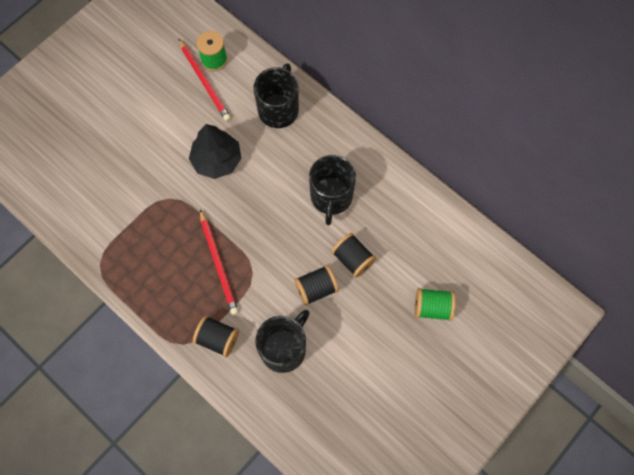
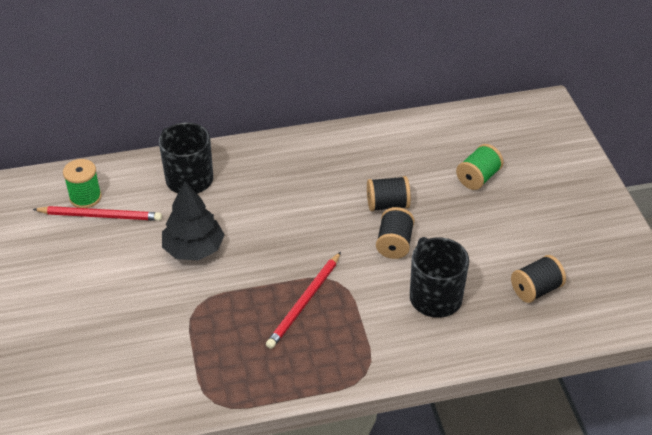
camera: 55 degrees left, 25 degrees down
(217, 339) = (383, 343): black spool -> black spool (535, 289)
(218, 264) = (304, 302): red pencil -> red pencil turned 105 degrees clockwise
(331, 197) = (313, 188): black mug -> none

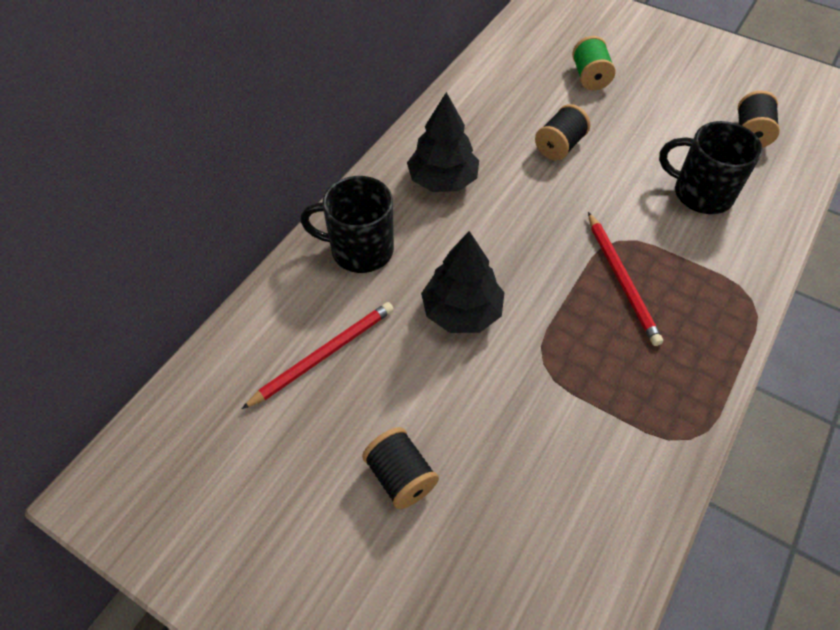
camera: 45 degrees left, 10 degrees up
(85, 197) = (280, 349): green spool -> none
(286, 174) = (442, 180): none -> black tree
(394, 244) = (611, 174): black spool -> black spool (400, 477)

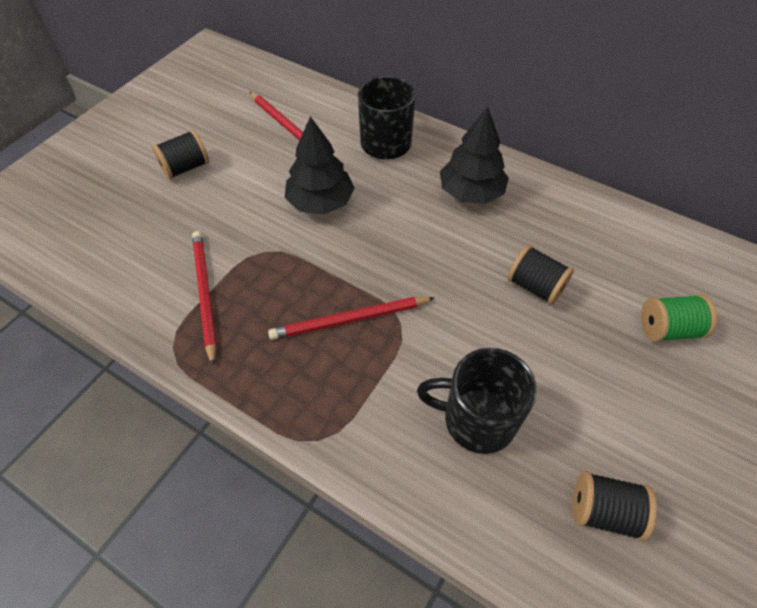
camera: 90 degrees right, 0 degrees up
(613, 417) = (205, 294): none -> red pencil
(701, 193) = (477, 419): black mug -> black mug turned 105 degrees counterclockwise

